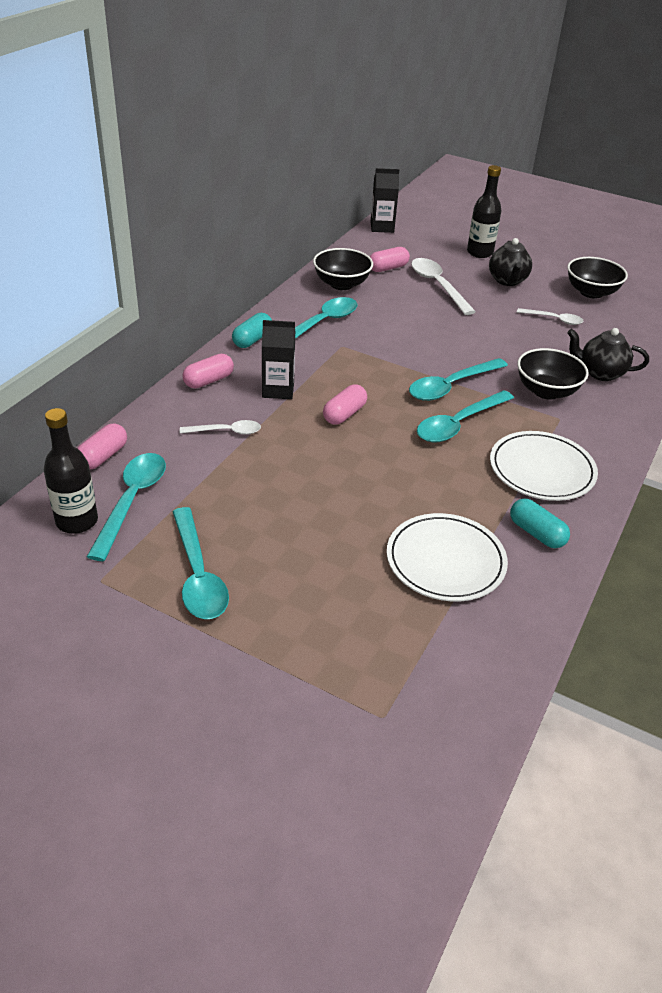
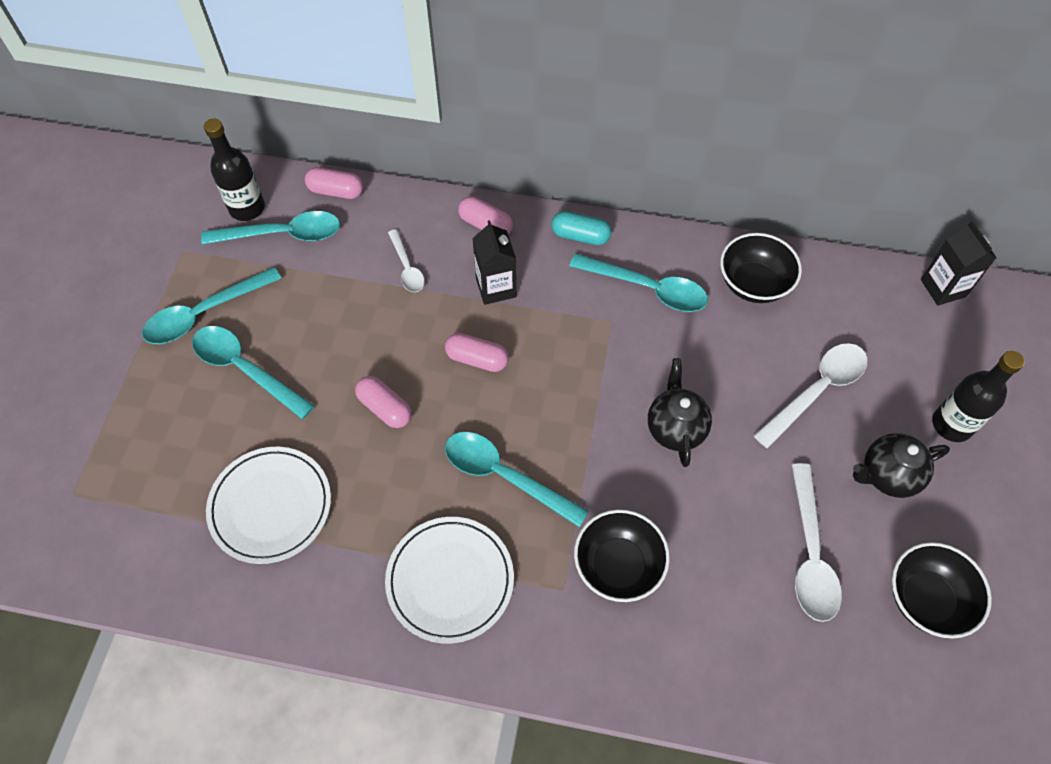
camera: 75 degrees right, 20 degrees up
(388, 268) = (828, 323): pink capsule -> pink capsule (385, 408)
(451, 386) = (579, 453): turquoise spoon -> turquoise spoon (245, 369)
(536, 533) = (336, 588): turquoise capsule -> none
(554, 319) = (810, 553): white spoon -> white spoon, size x1.70
(600, 373) = (696, 632): black teapot -> black teapot (675, 428)

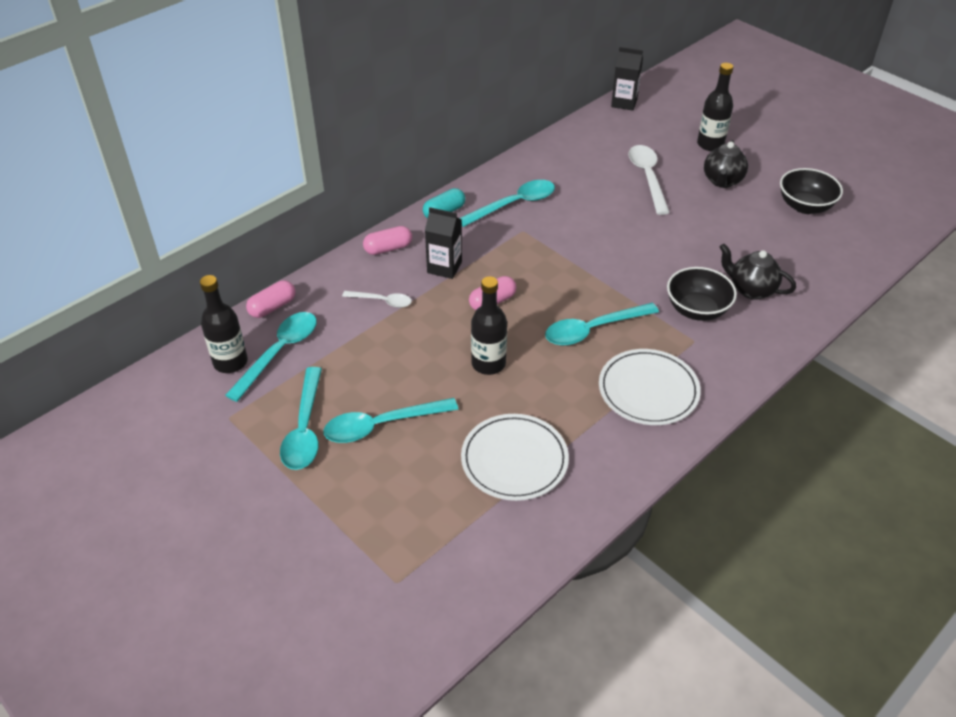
camera: 55 degrees left, 15 degrees down
(385, 408) = (488, 364): pink capsule -> black bottle
(675, 428) = (624, 242): black teapot -> black teapot (751, 289)
(753, 284) = (553, 163): black bowl -> none
(810, 553) = (747, 232): white spoon -> none

